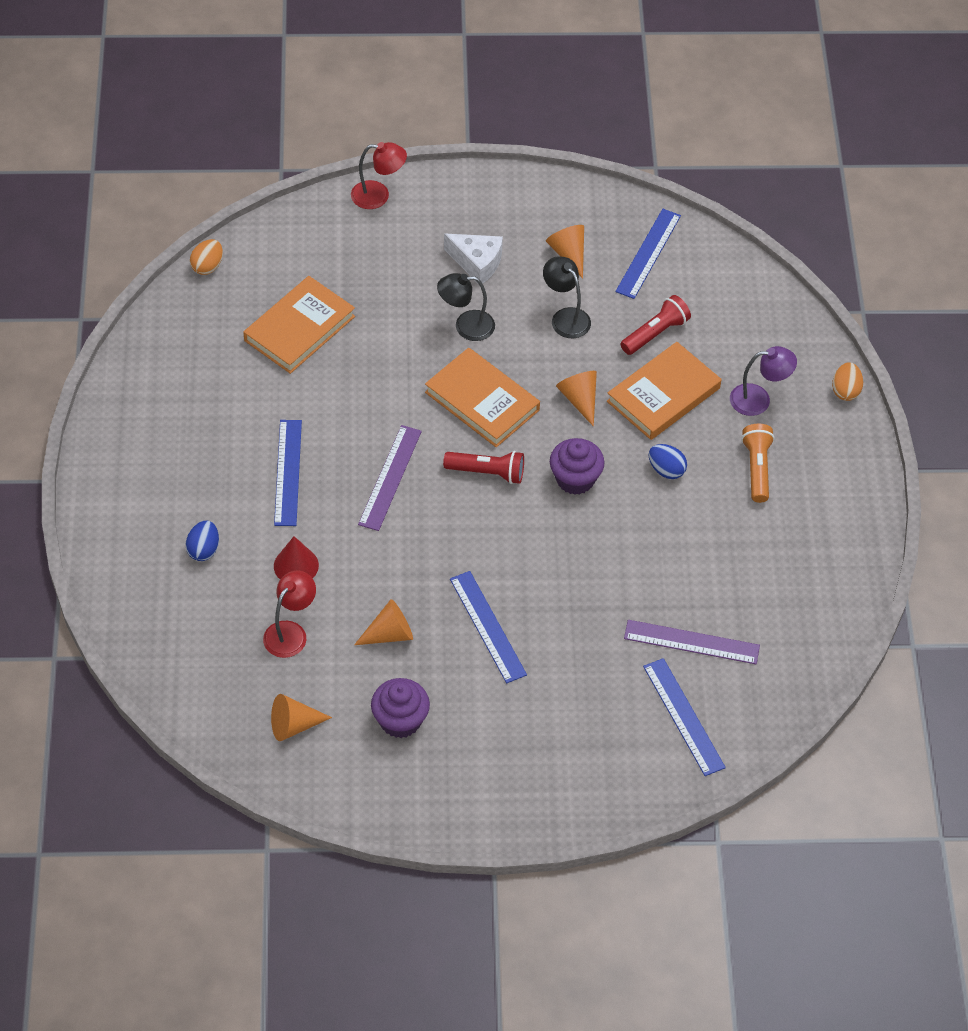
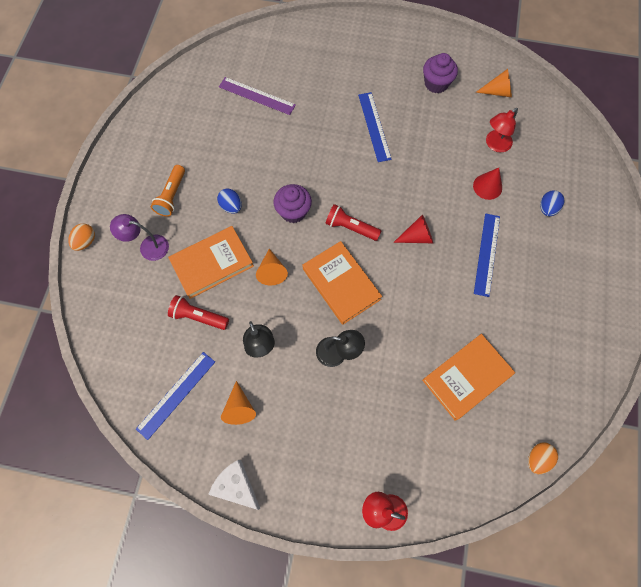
camera: 165 degrees left, 15 degrees up
(390, 477) = (417, 236): purple ruler -> red cone
(390, 634) = (434, 133): orange cone -> none
(477, 263) = (315, 414): white cheese -> white cheese (236, 485)
(655, 333) = (198, 316): red flashlight -> red flashlight turned 45 degrees clockwise
(683, 716) = (276, 58): blue ruler -> none

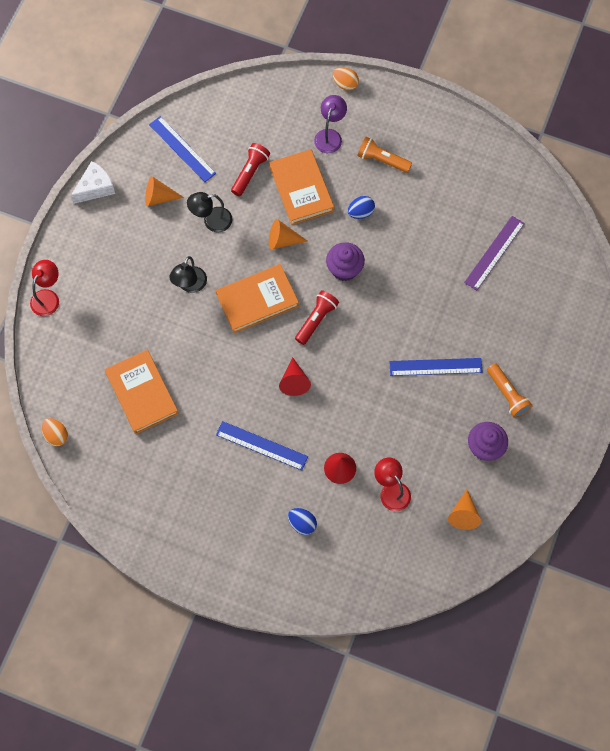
camera: 100 degrees right, 0 degrees up
(386, 73) = (507, 394): none -> orange flashlight

